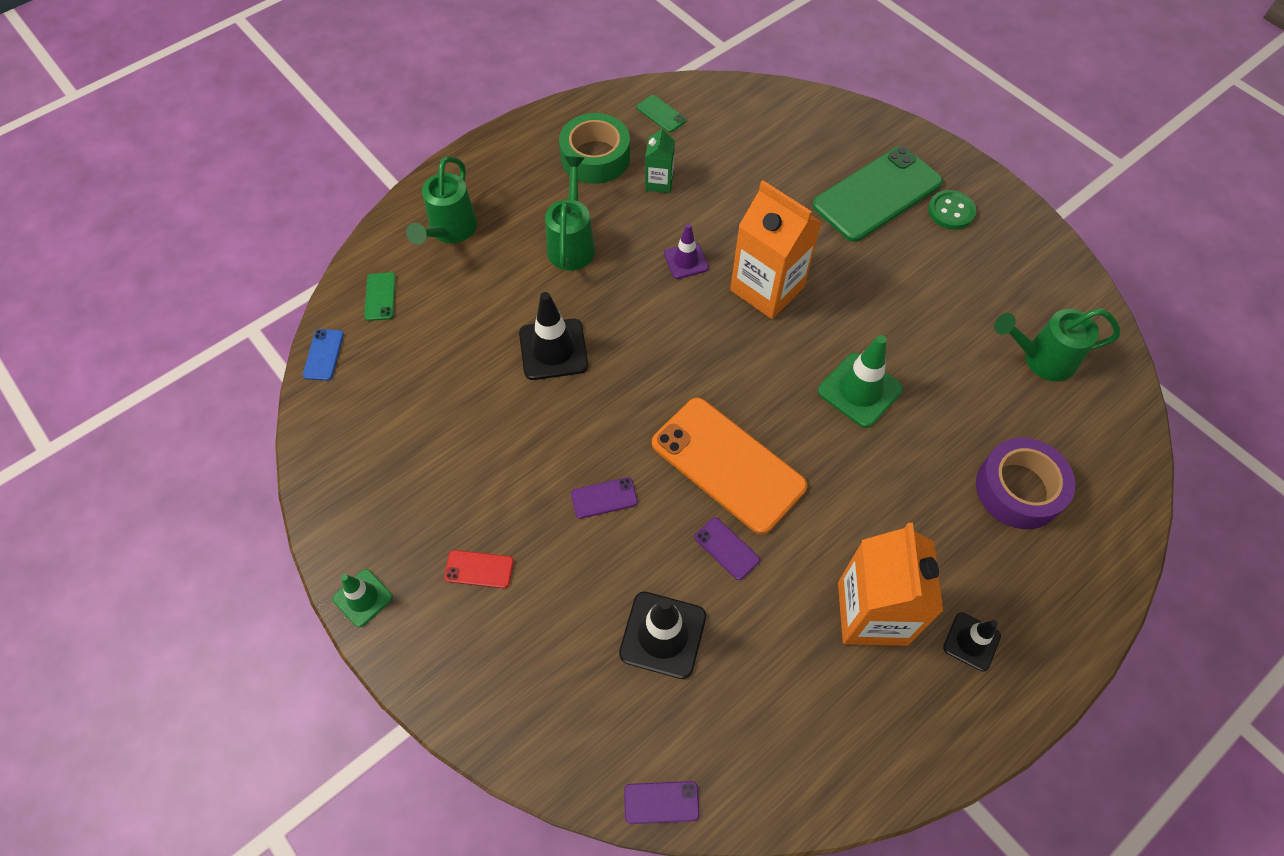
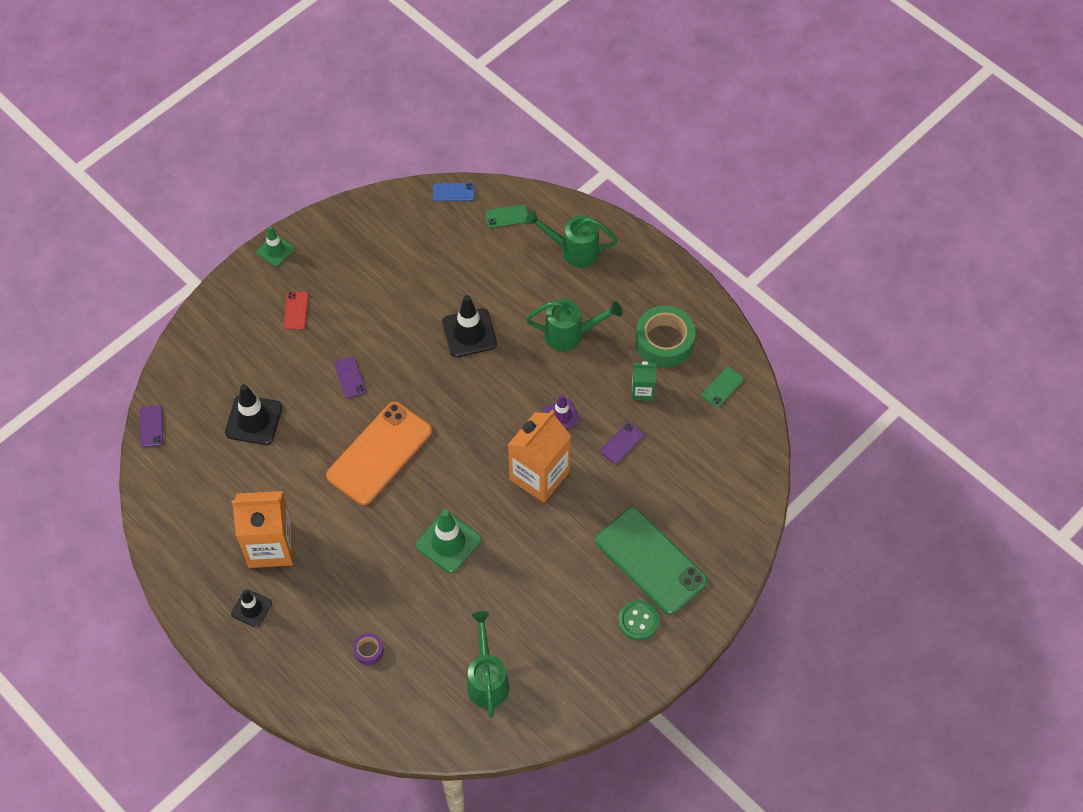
camera: 85 degrees right, 0 degrees up
(726, 548) = (315, 455): purple phone -> purple phone (622, 443)
(1018, 489) = (368, 650): purple tape -> purple tape, size x0.46

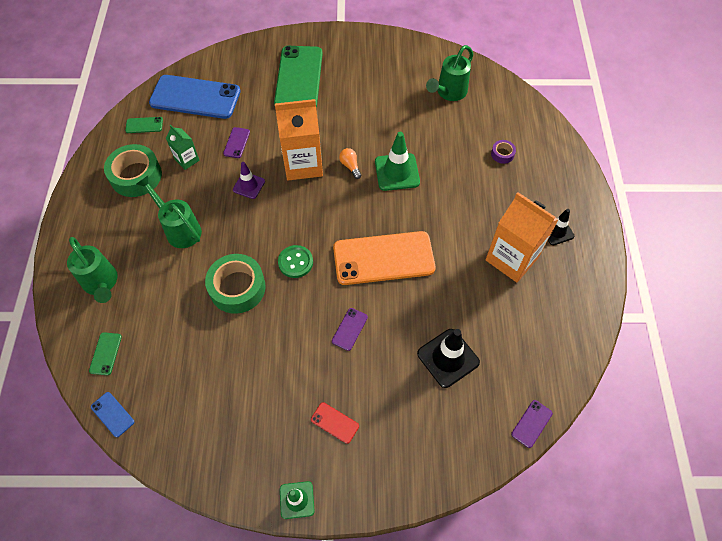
camera: 135 degrees left, 0 degrees up
(296, 310) = (335, 422): red phone -> red phone turned 75 degrees clockwise
(469, 333) = (237, 288): black traffic cone -> green tape
(496, 511) = (350, 166): none -> orange light bulb
(507, 216) = (105, 353): green phone -> green phone turned 60 degrees clockwise
(622, 443) = (236, 143): purple phone -> purple phone turned 75 degrees counterclockwise
(638, 621) = (339, 59): green button -> green button (295, 262)
(717, 452) = (195, 97): none -> blue phone

